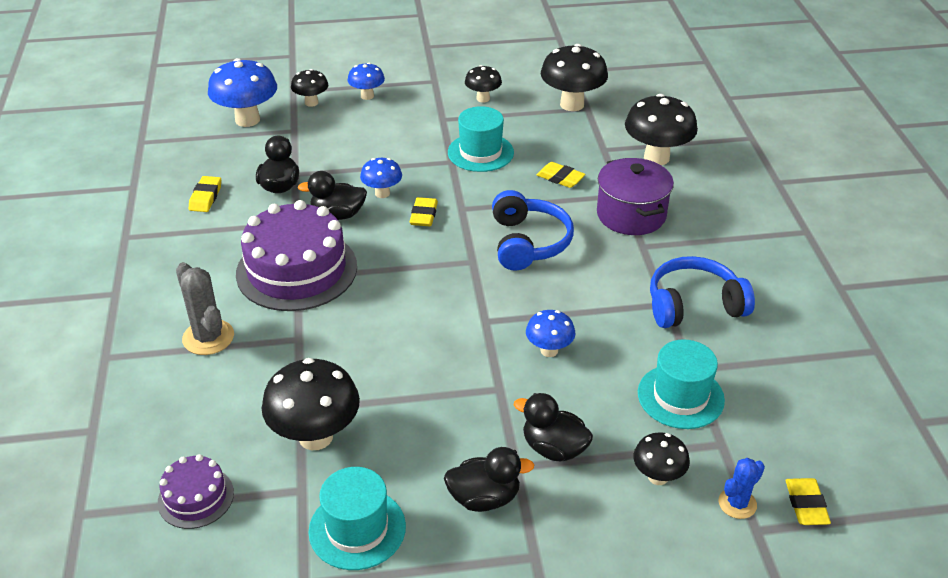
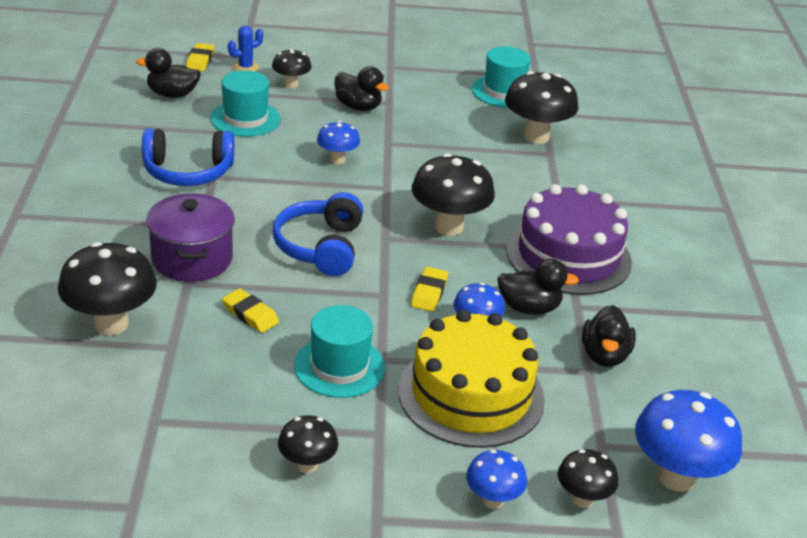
camera: 175 degrees left, 5 degrees down
(196, 497) = (617, 119): purple cake -> none
(205, 197) = (694, 354): yellow eraser -> none
(208, 337) = (640, 211): grey cactus -> none
(383, 147) = (471, 394): none -> yellow cake
(484, 498) = (416, 92): black duck -> black duck (172, 94)
(572, 104) = (173, 431): black mushroom -> black mushroom (449, 227)

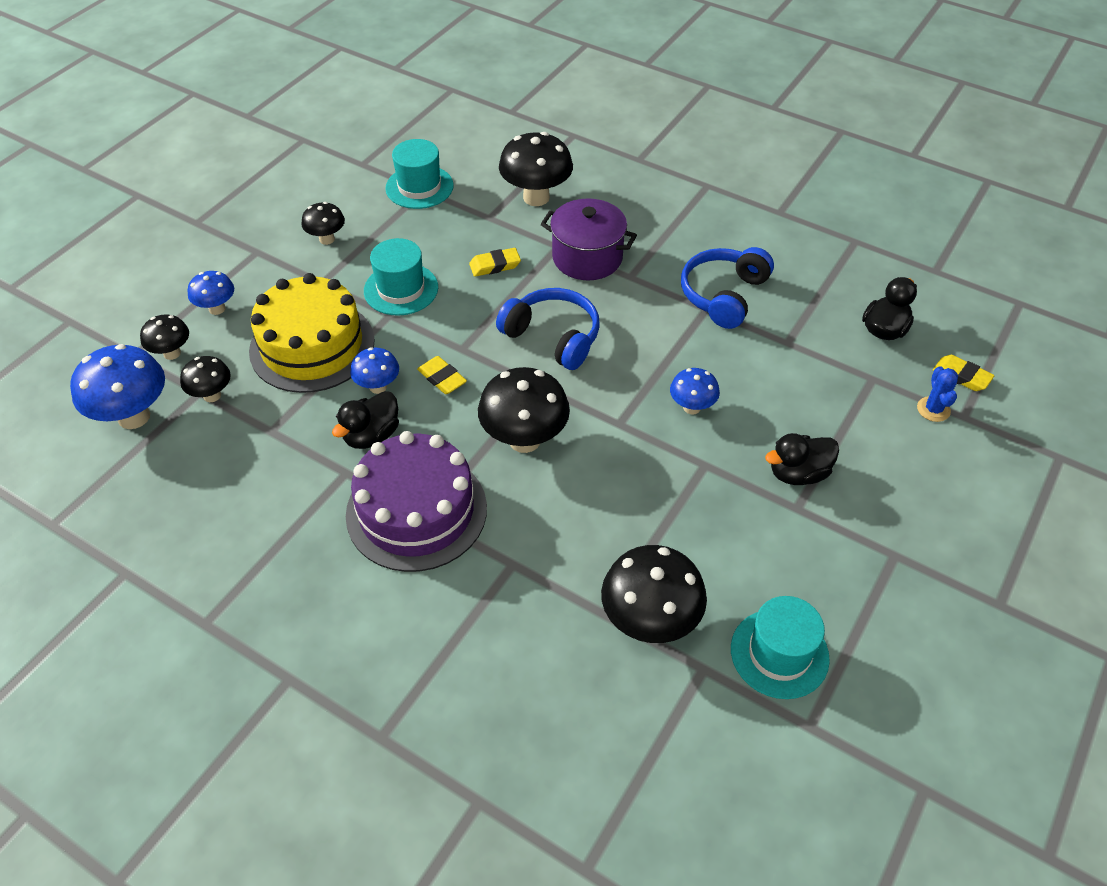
camera: 125 degrees right, 15 degrees up
(245, 119) = (809, 367): turquoise hat -> turquoise hat (419, 187)
(291, 84) = (875, 434): black mushroom -> black mushroom (212, 395)
(604, 355) = (276, 453): black duck -> none

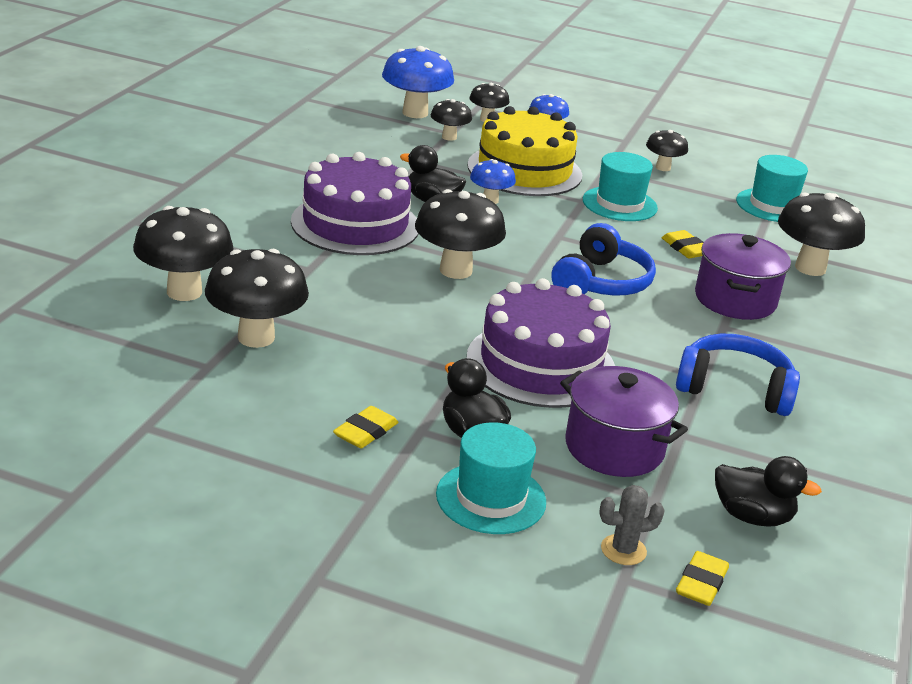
camera: 75 degrees right, 20 degrees down
(442, 378) = (515, 228): yellow eraser -> yellow eraser (365, 432)
(556, 685) = (184, 292): none -> black mushroom
(691, 407) = (541, 364): blue mushroom -> purple cake
(779, 653) = (228, 411): turquoise hat -> turquoise hat (491, 498)
(809, 386) = (614, 448): none -> purple pot
(933, 409) = (623, 550): blue cactus -> grey cactus

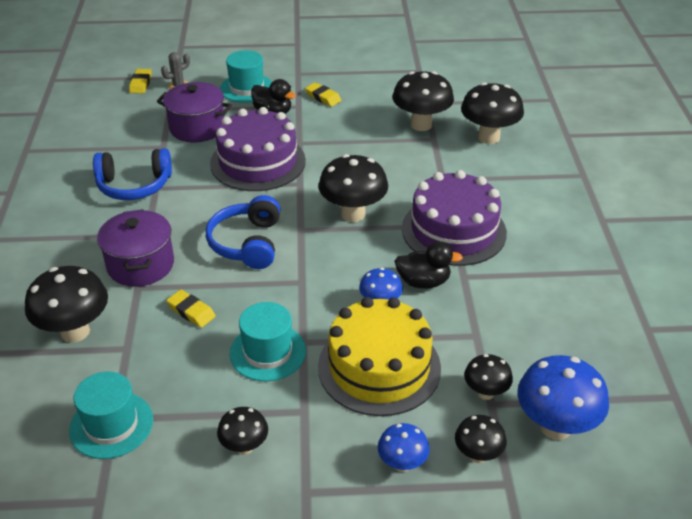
camera: 160 degrees right, 10 degrees up
(365, 432) = (323, 97): yellow eraser -> yellow eraser turned 60 degrees counterclockwise
(752, 516) = (119, 116): black duck -> none

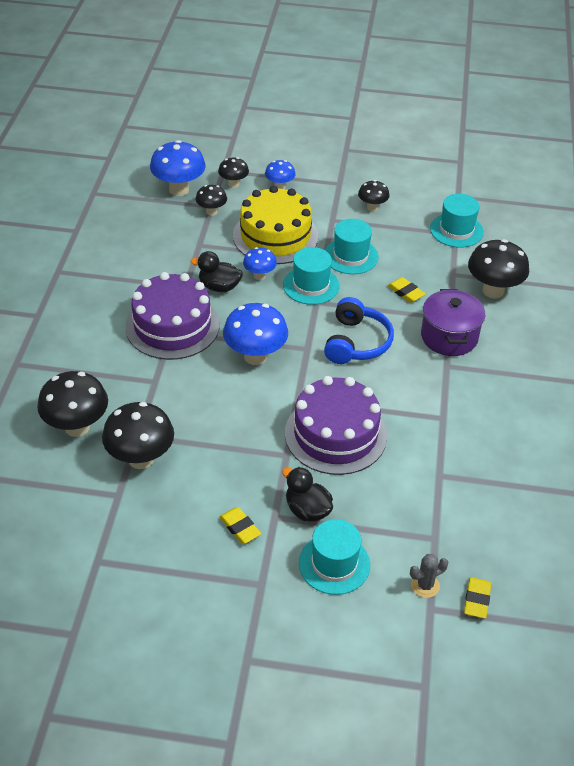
camera: 170 degrees left, 5 degrees up
(134, 185) = (465, 424): blue headphones -> none
(197, 128) = (400, 499): purple pot -> none
(312, 301) = (311, 285): none -> turquoise hat
(353, 214) = (255, 356): black mushroom -> blue mushroom

